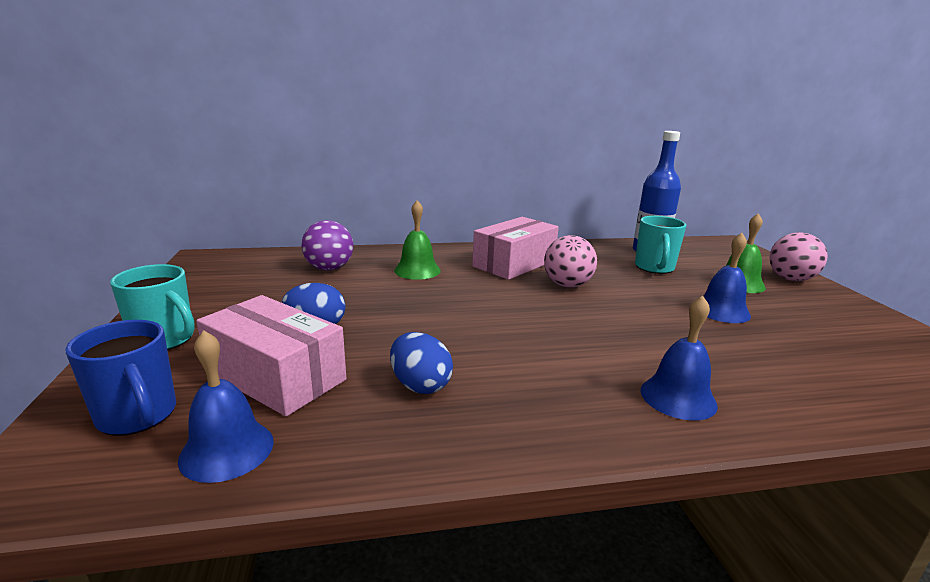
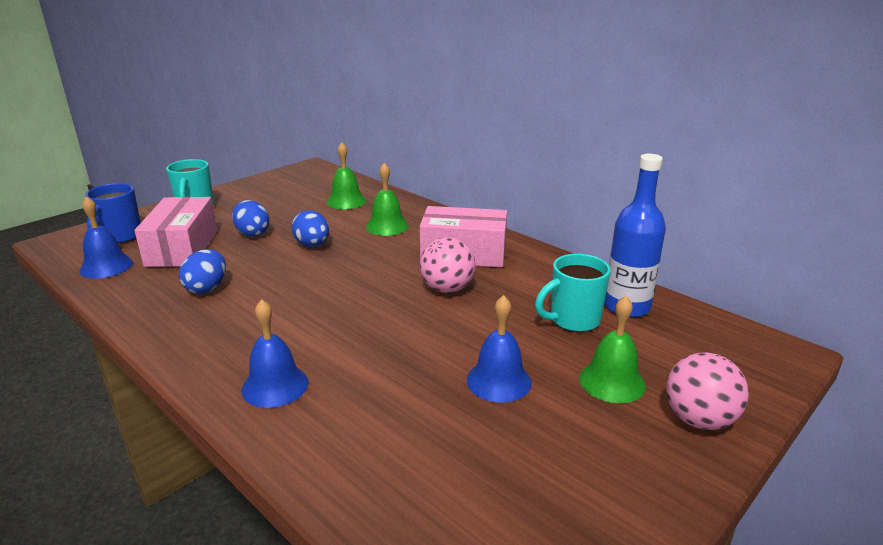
camera: 55 degrees right, 5 degrees up
(329, 268) = (346, 201): purple ball -> green bell
(402, 307) = (312, 245): none -> blue egg

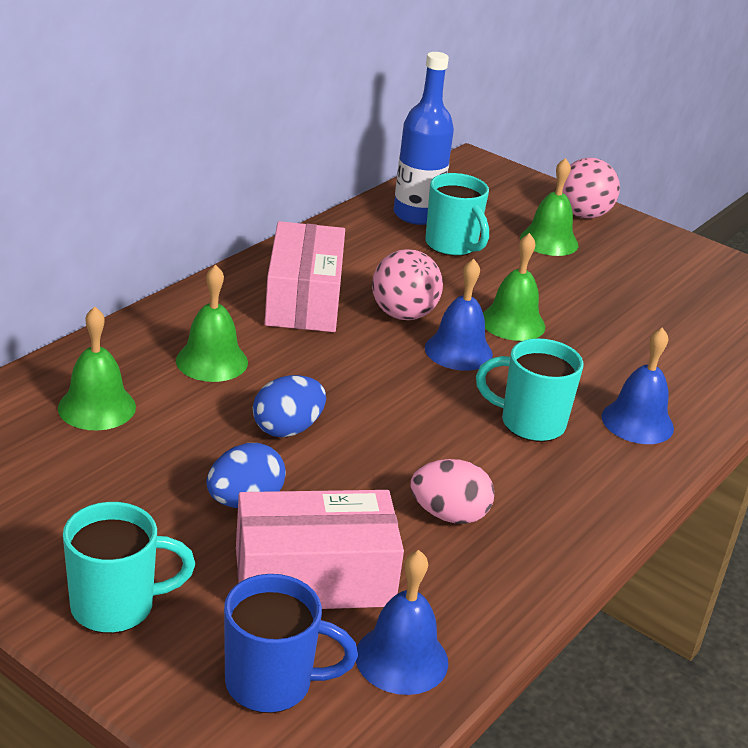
camera: 100 degrees left, 5 degrees up
(207, 288) = (449, 515): blue egg -> pink egg
(291, 329) = (530, 423): none -> turquoise mug
(439, 338) = (512, 323): none -> green bell
(498, 381) = (572, 294): blue bell -> blue bell (458, 351)

